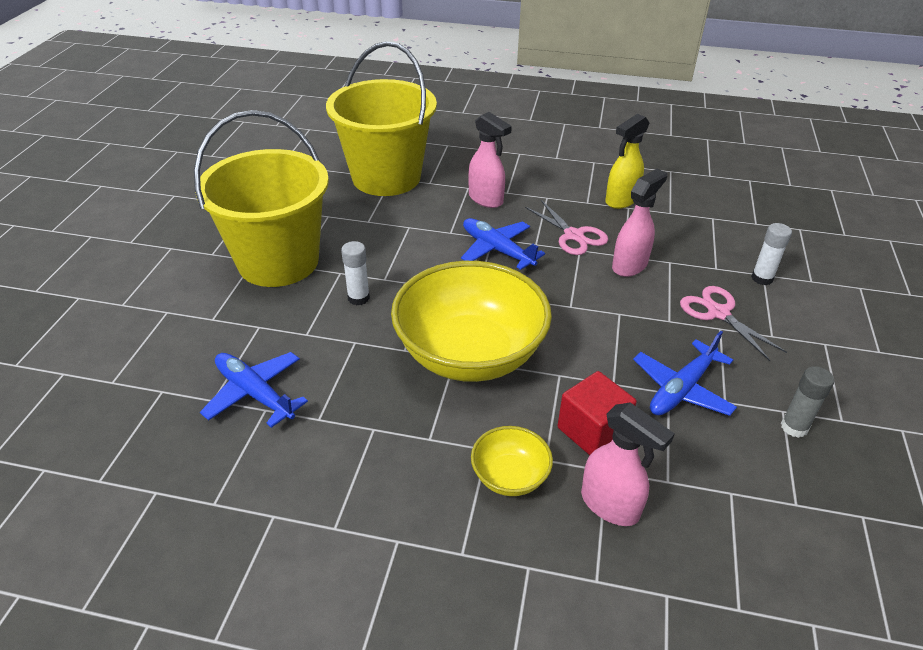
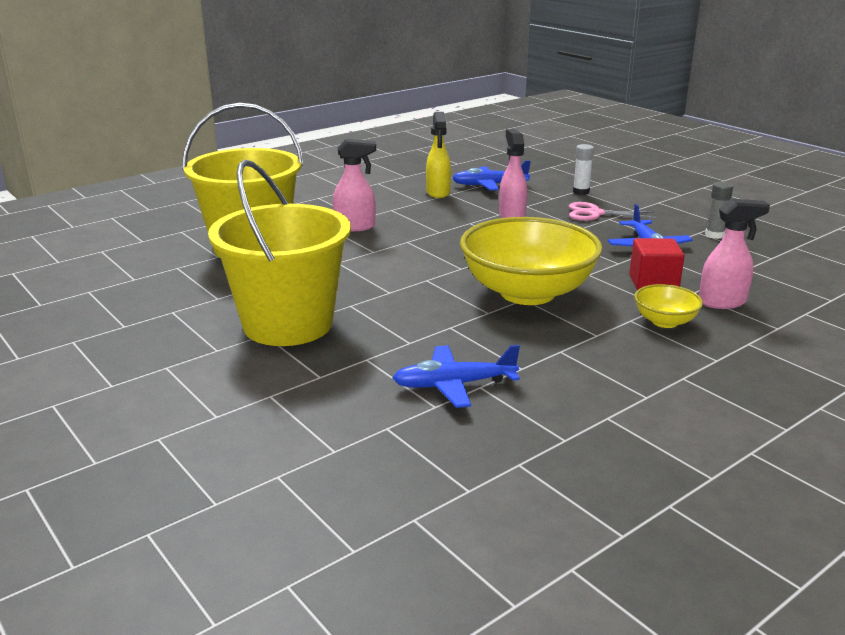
camera: 50 degrees left, 15 degrees down
(358, 298) = (397, 308): white glue stick -> none
(497, 250) = (425, 245): blue plane -> blue plane (490, 185)
(574, 235) = (451, 218): pink scissors -> none

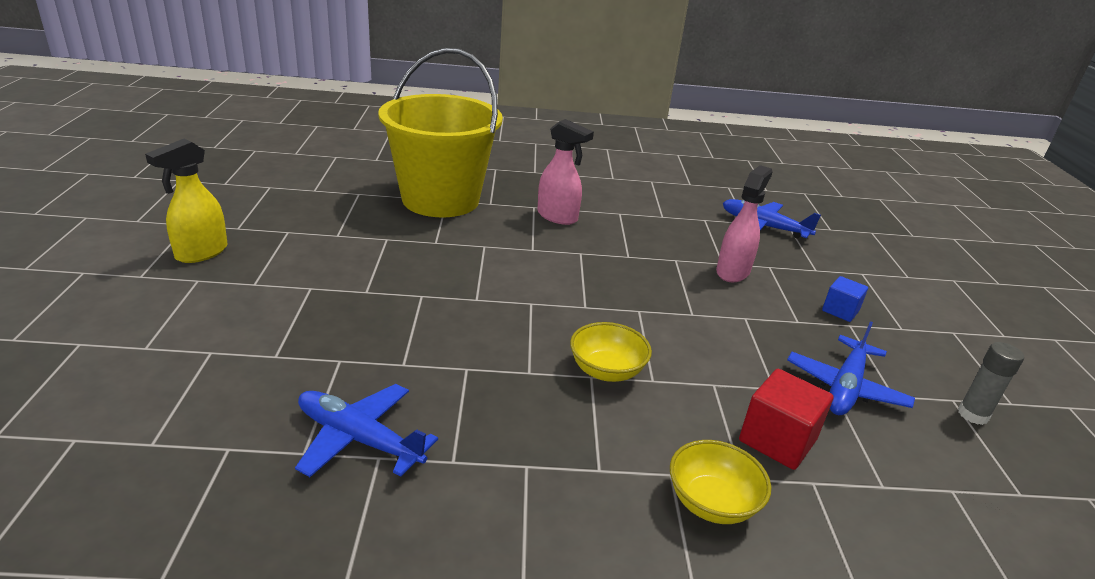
camera: 35 degrees right, 5 degrees up
(288, 324) = (342, 288): yellow bucket -> none
(438, 192) = (694, 213): yellow spray bottle -> yellow spray bottle (201, 253)
(527, 293) = (606, 371): yellow bowl -> yellow bowl, size x0.45
(581, 192) = (863, 277): white glue stick -> none
(595, 213) = (840, 311): pink scissors -> blue cube
(722, 302) = (838, 521): pink spray bottle -> none

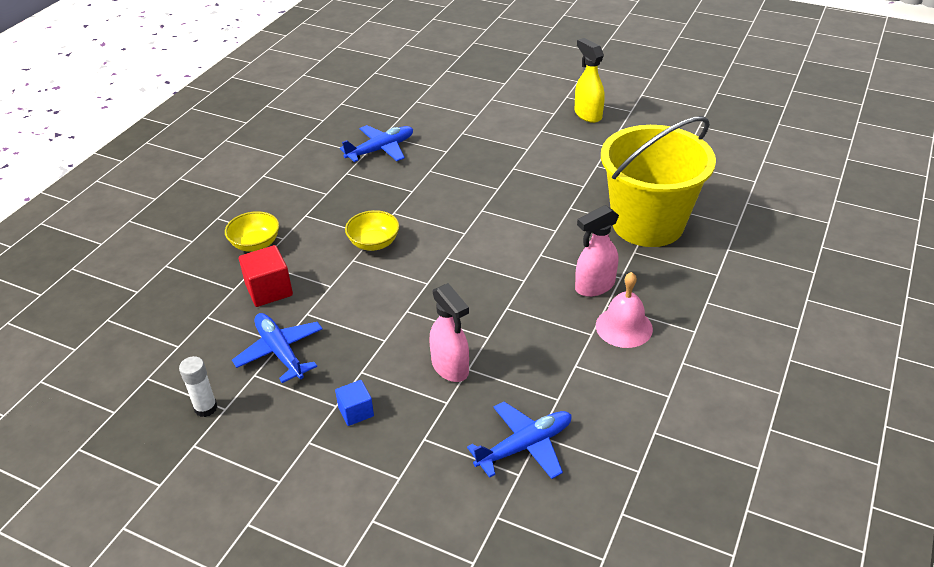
camera: 120 degrees right, 10 degrees up
(597, 200) = (624, 327): none -> pink bell
(973, 414) = (206, 408): grey glue stick -> white glue stick

